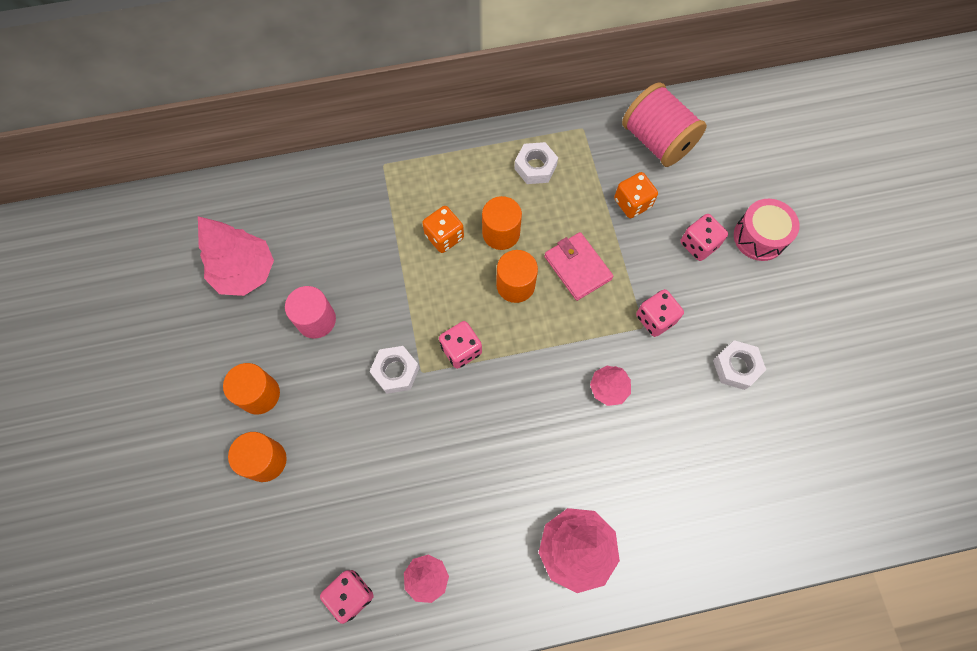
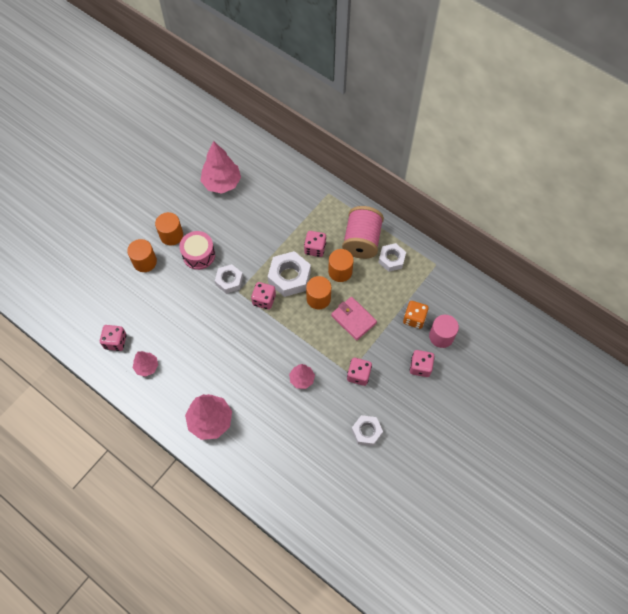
camera: 50 degrees right, 5 degrees down
(316, 320) = (225, 229): pink cylinder -> pink cylinder (441, 336)
(444, 237) = (315, 248): orange dice -> pink dice
(456, 296) = (289, 277): none -> white nut
(577, 267) = (353, 319): pink wallet -> pink wallet turned 60 degrees counterclockwise
(657, 141) = (463, 304): pink spool -> pink spool (362, 241)
(759, 237) = (453, 394): pink drum -> pink drum (199, 255)

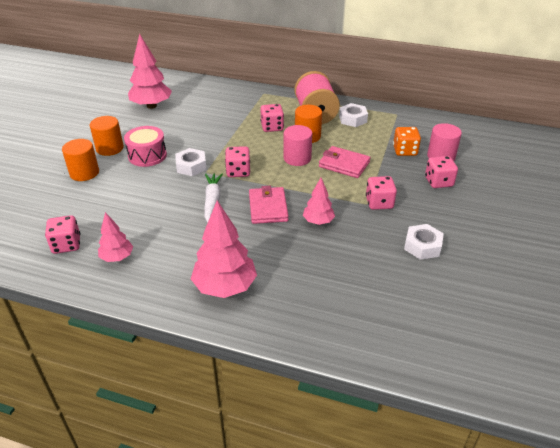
camera: 20 degrees left, 25 degrees down
(231, 329) = (212, 201): none -> white carrot
(270, 351) = (268, 208): none -> pink wallet
(289, 277) = (257, 150): white nut -> none
(318, 298) = (297, 158): orange cylinder -> pink cylinder

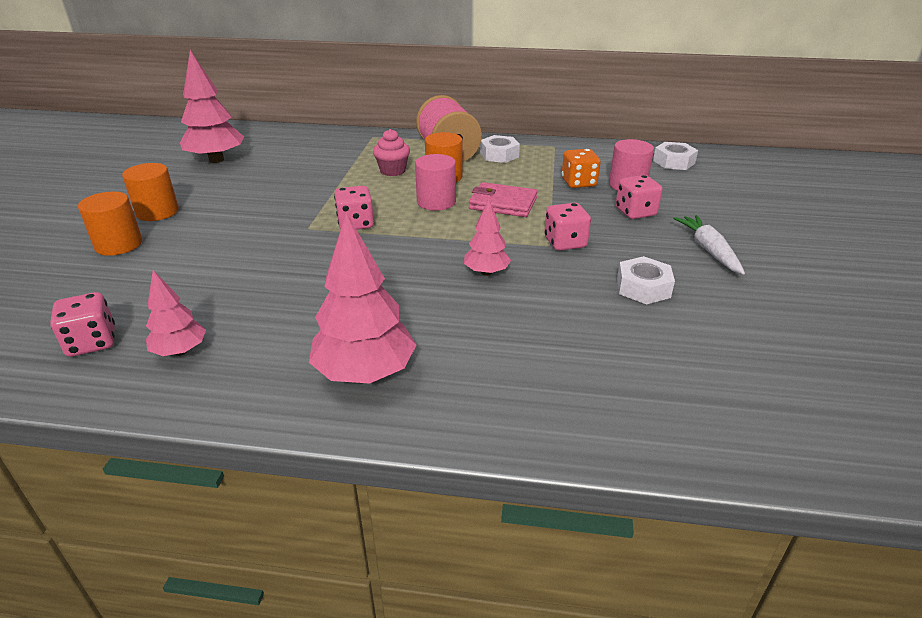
camera: 10 degrees left, 5 degrees down
(147, 155) = (216, 216): pink drum -> none
(191, 166) = (285, 223): white nut -> white nut (674, 162)
(212, 201) = (324, 262): white carrot -> white carrot (708, 250)
(268, 208) = (409, 262): pink wallet -> none
(272, 127) = (392, 171): pink dice -> pink cupcake

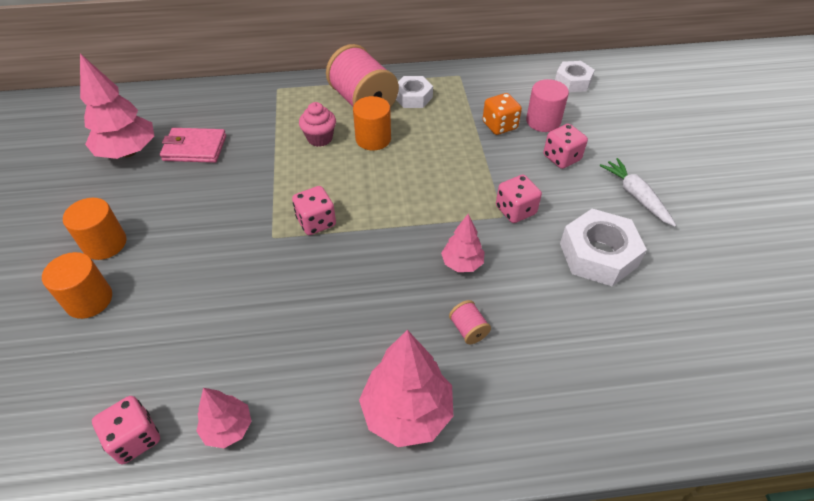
camera: 15 degrees left, 15 degrees up
(436, 202) = (380, 176): pink cylinder -> none
(466, 321) = (468, 329): none -> pink spool
(503, 203) = (442, 167): pink wallet -> pink wallet (195, 148)
(643, 287) = (598, 255): white nut -> white nut, size x1.56

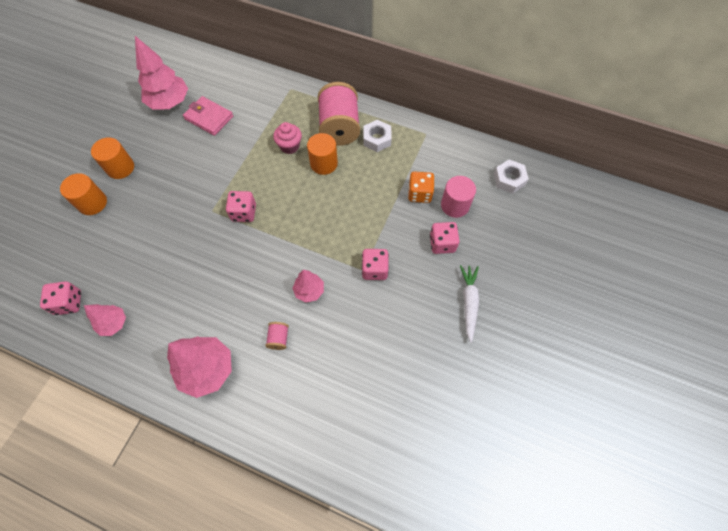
camera: 30 degrees right, 15 degrees up
(598, 255) = (402, 333): white nut -> none

